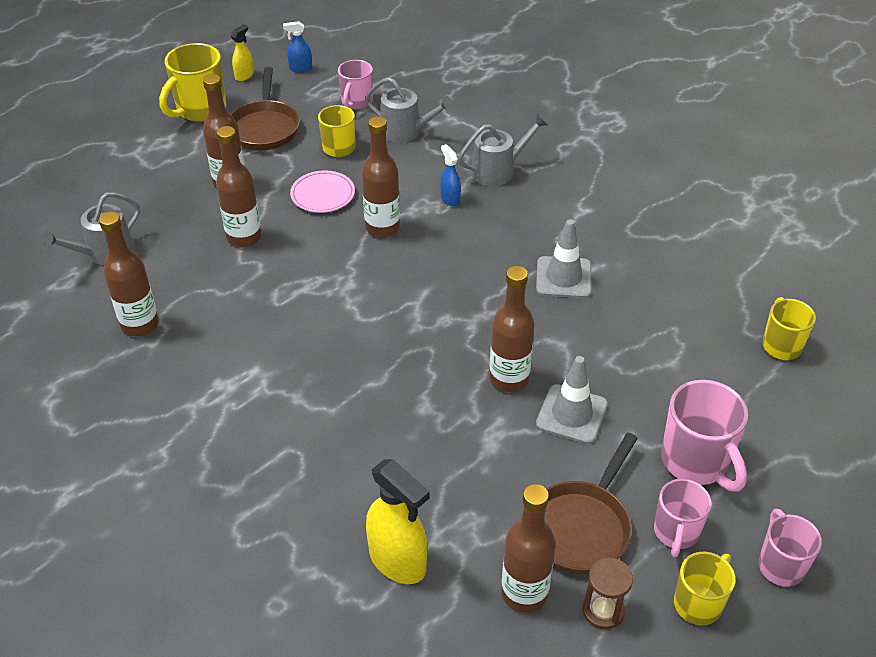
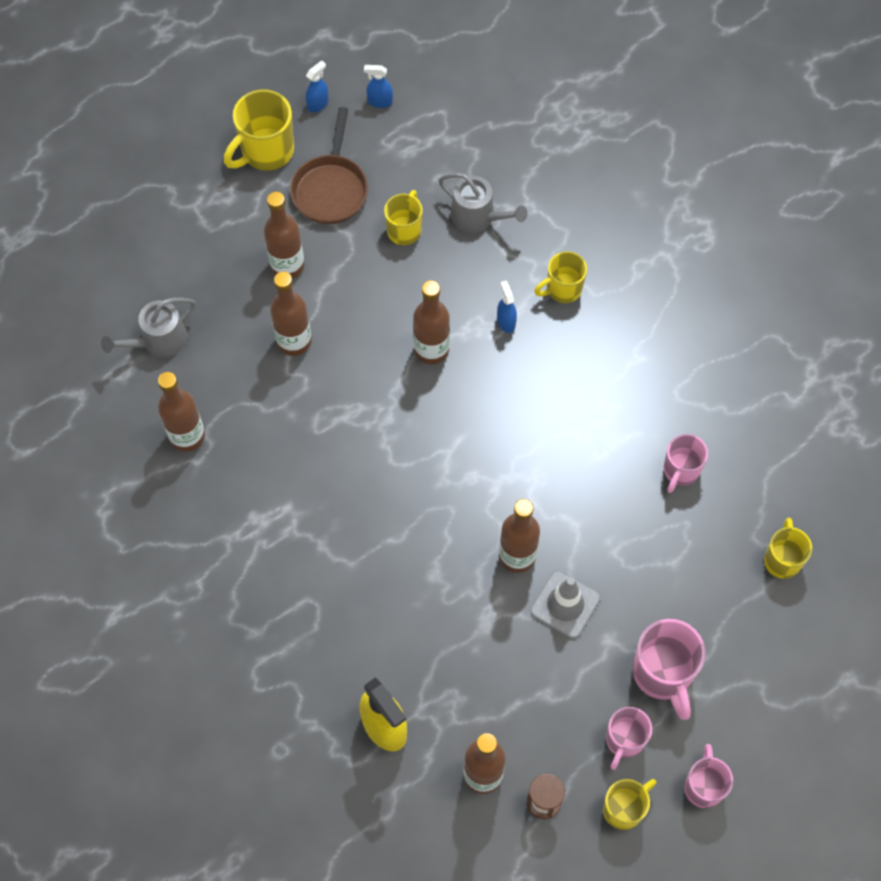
camera: 10 degrees right, 20 degrees up
(244, 75) = (318, 104): yellow spray bottle -> blue spray bottle
(323, 195) = (378, 296): pink plate -> none
(356, 102) = (432, 164): pink mug -> pink mug (680, 471)
(498, 171) = (562, 289): grey watering can -> yellow mug
(563, 278) = (596, 444): grey traffic cone -> none
(581, 527) = (545, 721): brown pan -> none

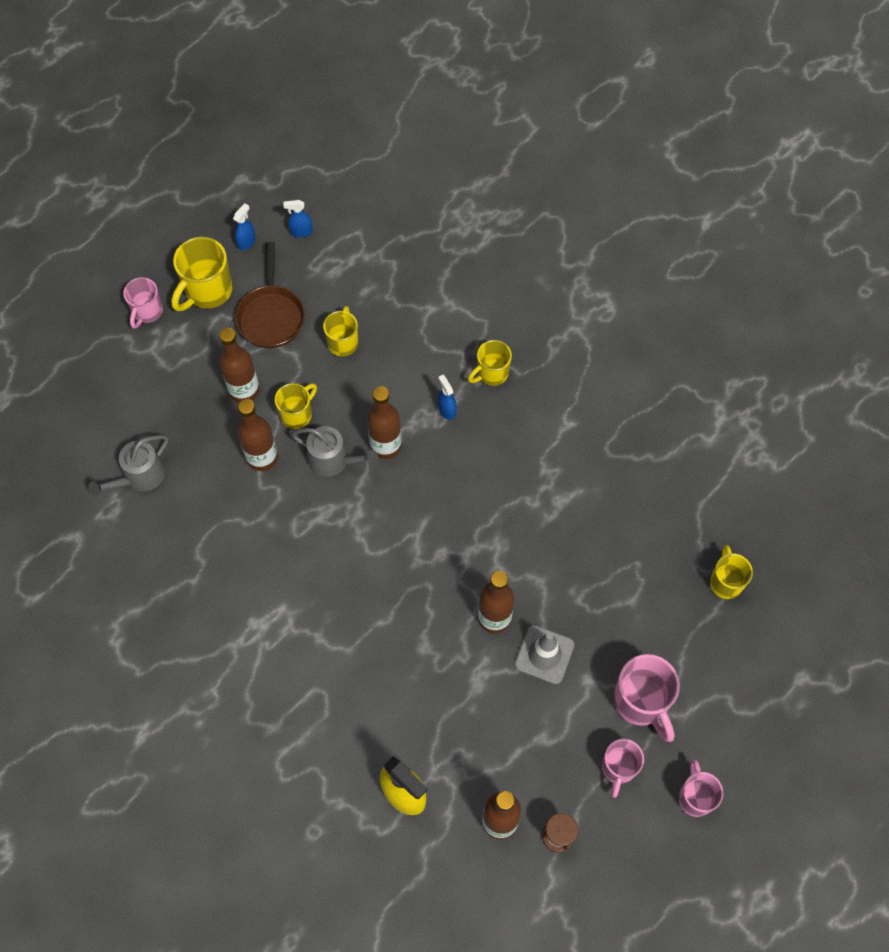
camera: 10 degrees left, 0 degrees up
(187, 436) = (180, 559): brown bottle -> none
(477, 216) = (405, 320): grey watering can -> grey watering can (333, 460)
(624, 809) = (629, 830): yellow mug -> yellow mug (297, 414)
(680, 471) = (623, 518): pink mug -> pink mug (147, 312)

